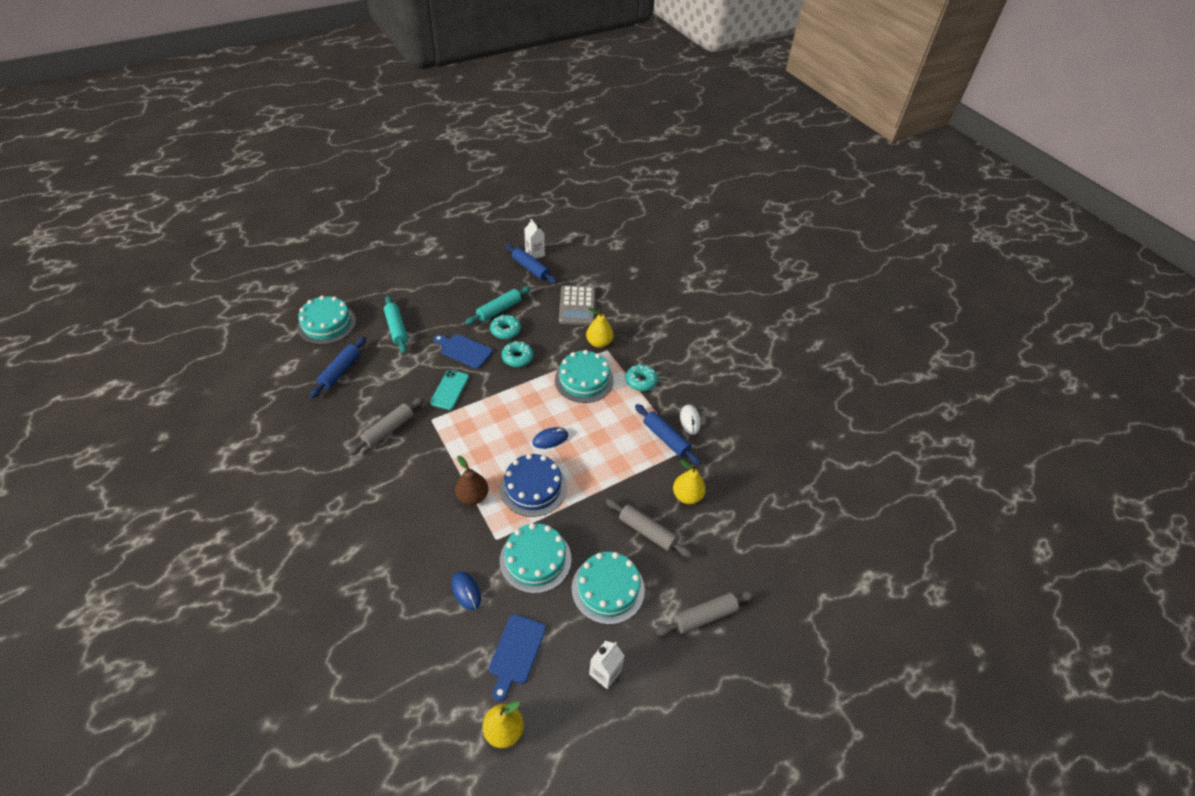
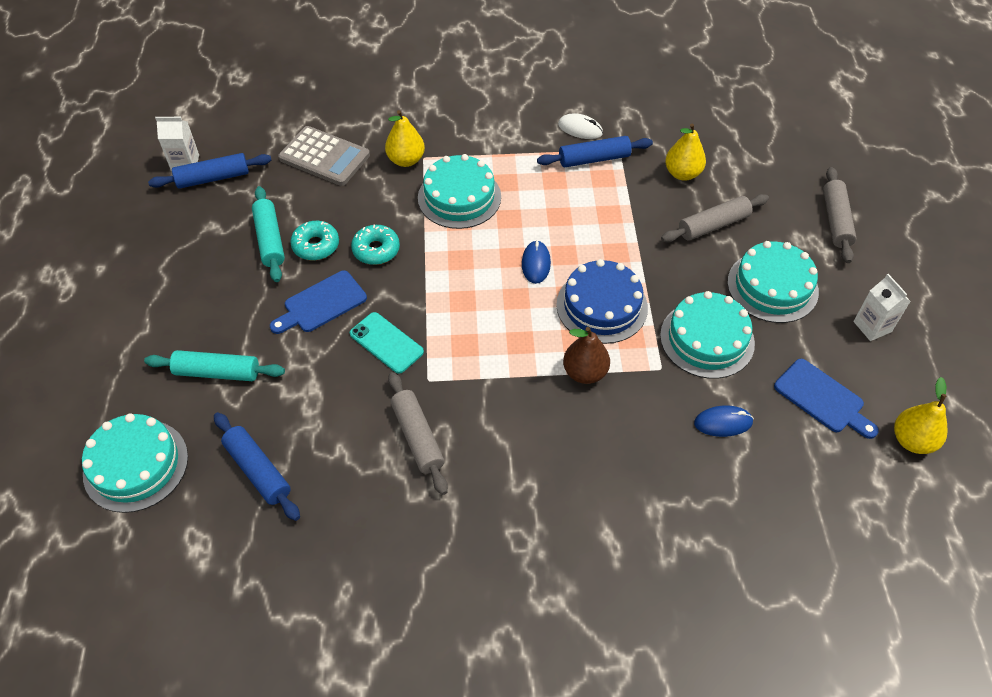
camera: 60 degrees left, 5 degrees up
(641, 381) = (495, 146): turquoise donut -> none

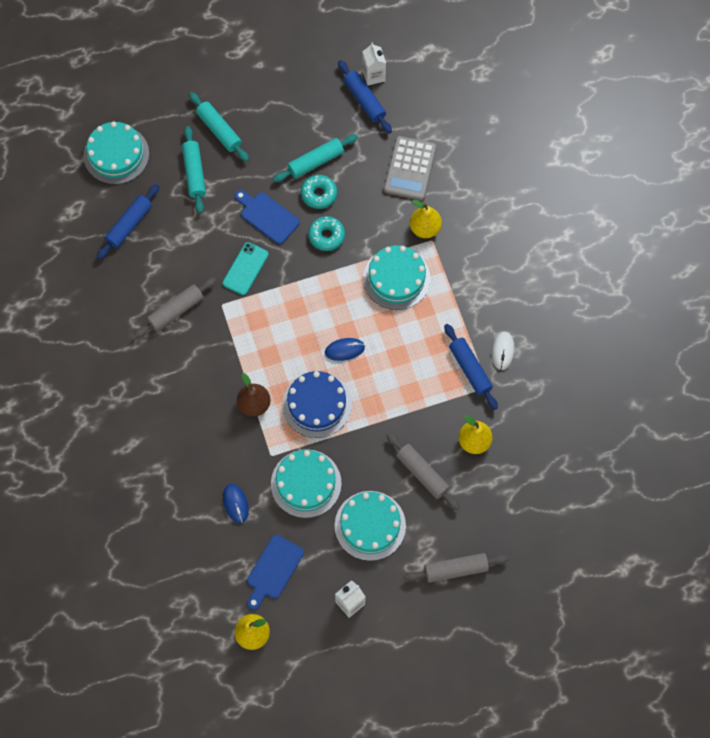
camera: 75 degrees right, 15 degrees up
(169, 331) = (219, 130): none -> turquoise rolling pin

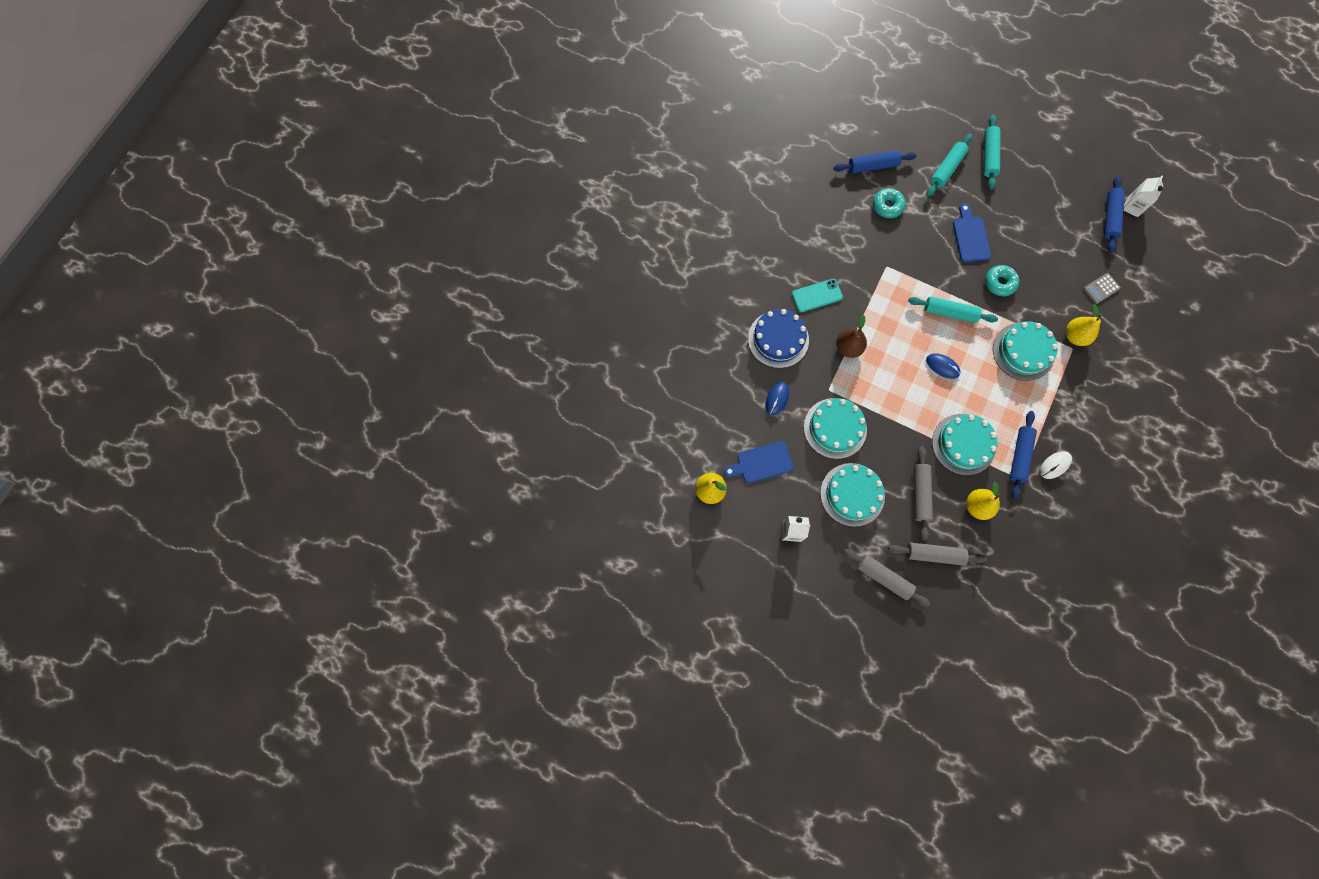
camera: 45 degrees right, 5 degrees up
(116, 154) = (905, 116): turquoise cake -> turquoise cake (963, 444)
(176, 311) = (852, 244): grey rolling pin -> grey rolling pin (934, 554)
(245, 269) = (924, 257): turquoise phone -> turquoise phone (817, 295)
(315, 162) = (1037, 229): turquoise rolling pin -> turquoise rolling pin (949, 312)
(317, 404) = (890, 384): blue cake -> blue cake (778, 339)
(319, 194) = (1020, 252): turquoise donut -> turquoise donut (887, 206)
(410, 169) = (1101, 288): grey calculator -> grey calculator, size x0.54

